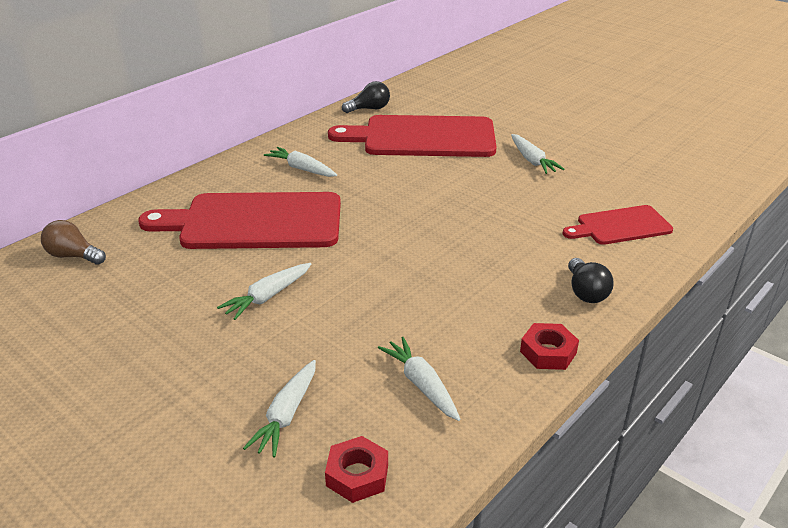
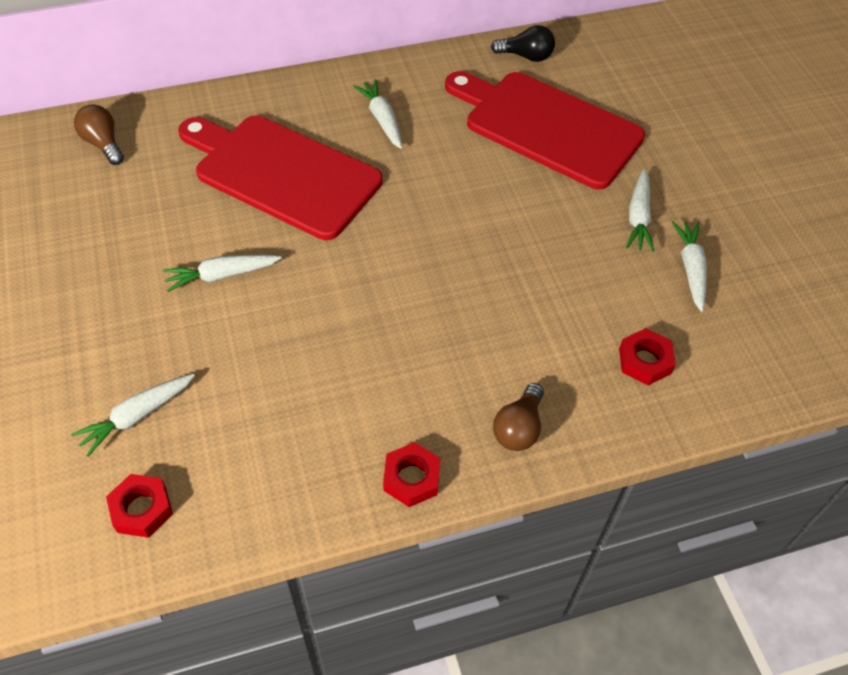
camera: 30 degrees right, 20 degrees up
(421, 385) = (267, 449): white carrot -> white carrot (690, 269)
(585, 292) = (518, 428): black light bulb -> brown light bulb
(620, 226) = (645, 361): red cutting board -> red nut

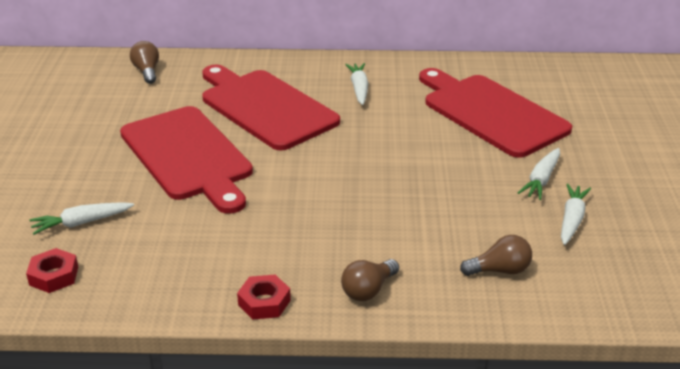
camera: 20 degrees right, 20 degrees down
(222, 275) = (188, 156): white carrot -> red cutting board
(526, 56) = (495, 69): black light bulb -> none
(645, 361) = (499, 270): red nut -> brown light bulb

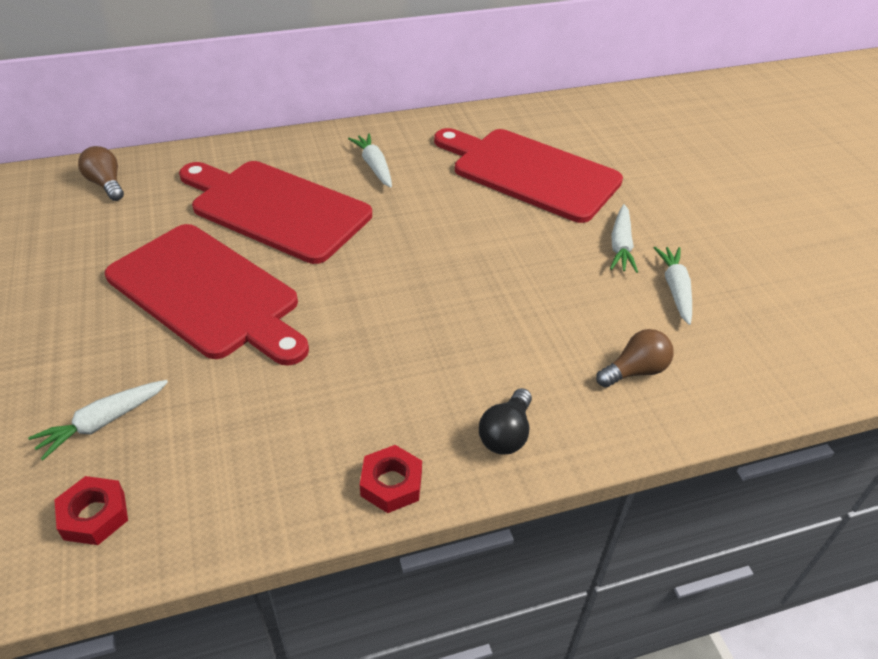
camera: 20 degrees left, 10 degrees up
(368, 290) = (506, 434): brown light bulb -> black light bulb

